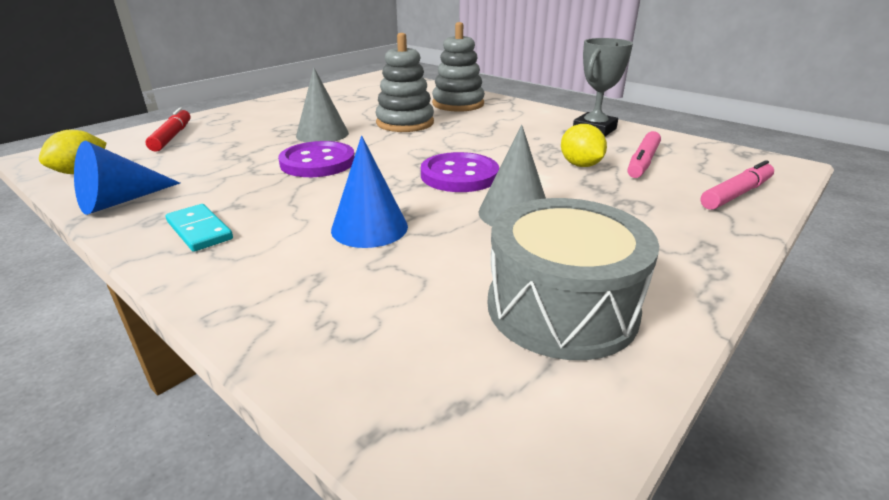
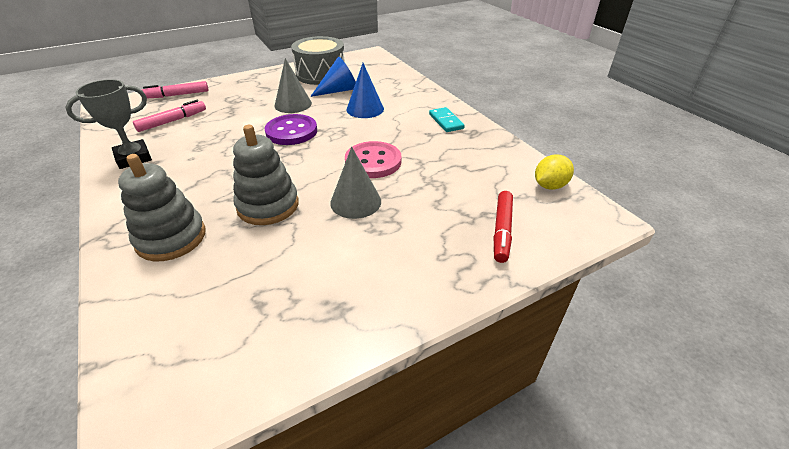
camera: 160 degrees left, 10 degrees up
(120, 201) = (499, 149): blue cone -> blue cone (339, 90)
(318, 162) = (373, 161): purple button -> pink button
(580, 165) = (211, 126): yellow lemon -> none

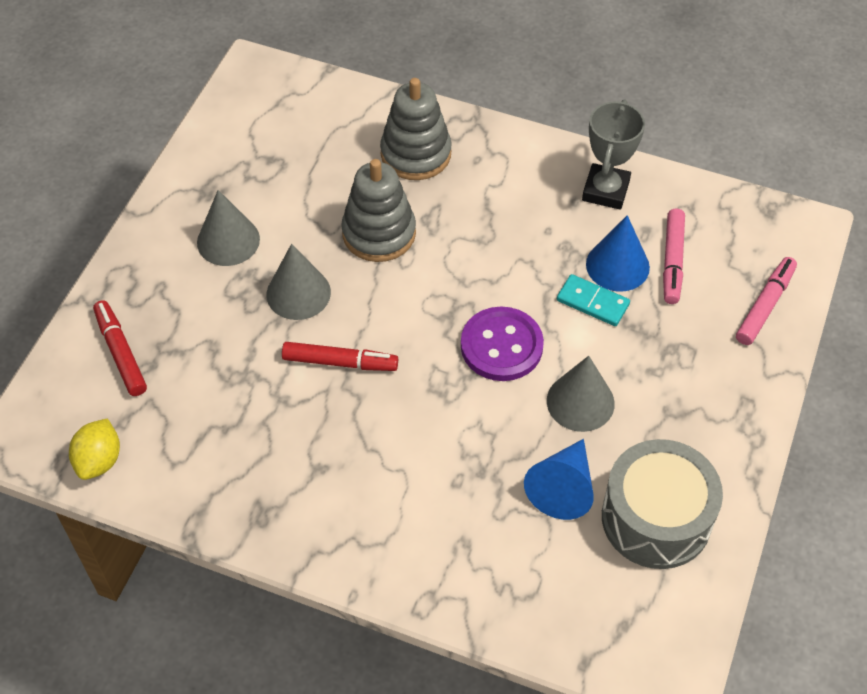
camera: 140 degrees right, 15 degrees up
(363, 259) = (228, 240): none -> grey cone
(365, 109) = (466, 465): blue cone -> blue cone (617, 265)
(373, 161) = (340, 362): pink button -> red marker
(446, 121) = (320, 517): turquoise domino -> turquoise domino (592, 302)

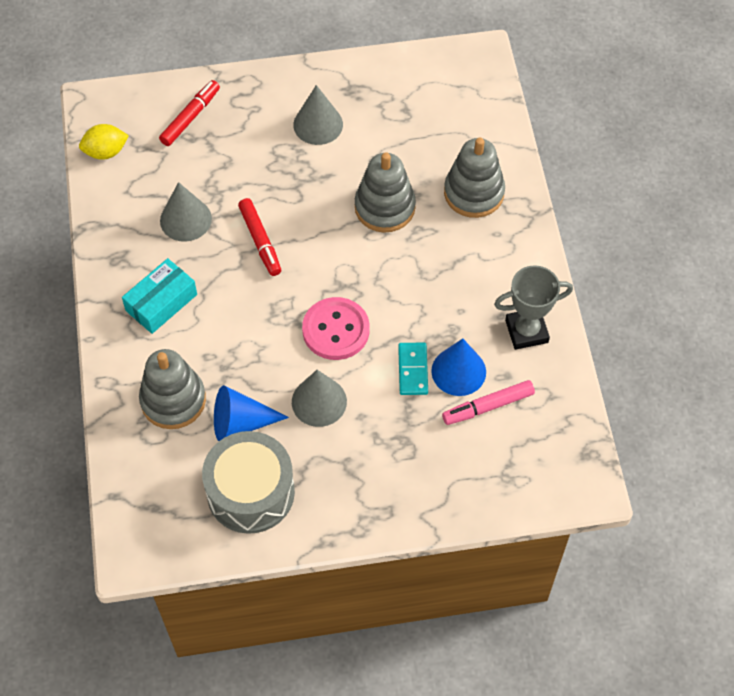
camera: 60 degrees right, 5 degrees up
(298, 293) = (301, 187): grey cone -> grey cone (185, 219)
(354, 496) = (161, 302): none -> turquoise box
(493, 543) = (173, 400): none -> grey stacking toy
(501, 346) = (336, 330): purple button -> pink button
(765, 306) = (487, 488): pink marker -> none

